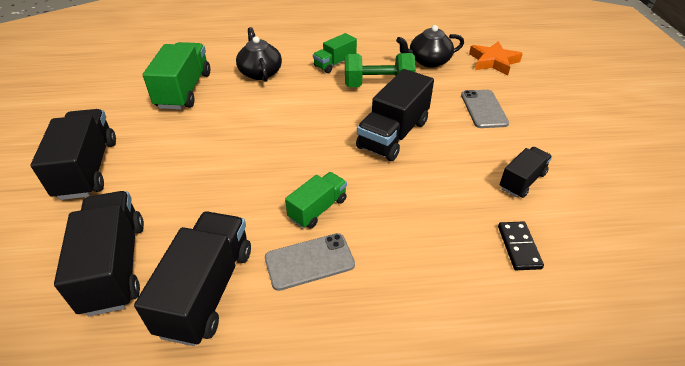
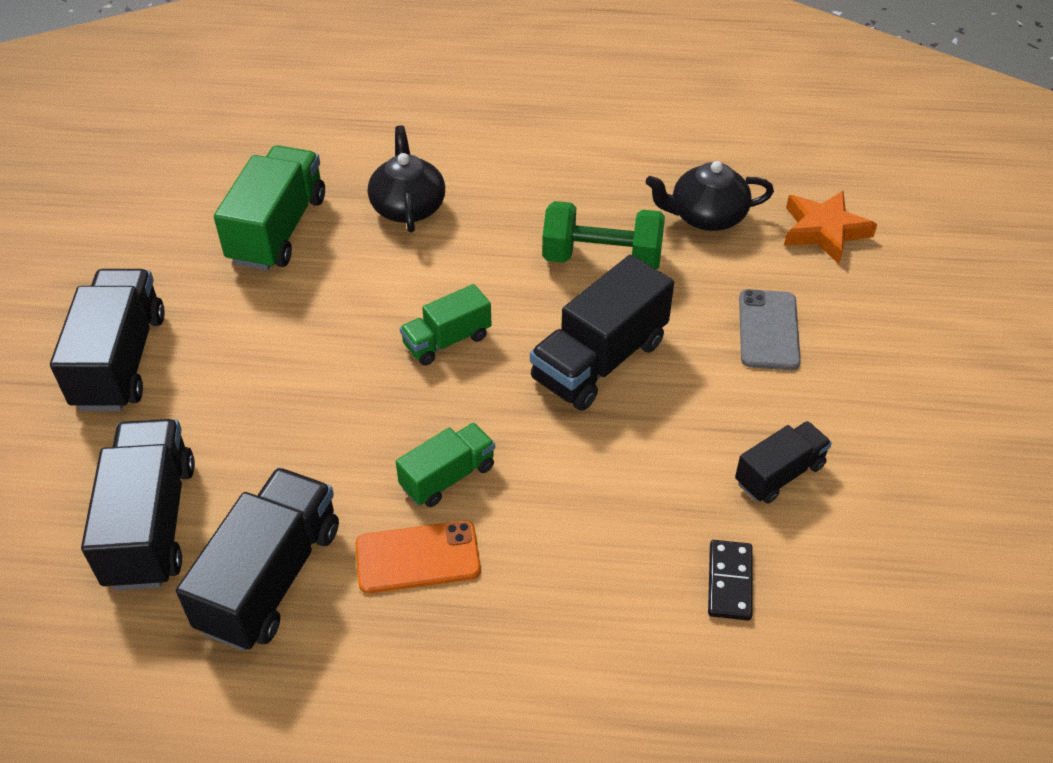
camera: 10 degrees right, 5 degrees up
(309, 261) = (417, 557): grey phone -> orange phone
(335, 63) = (539, 202): green truck -> green truck (447, 340)

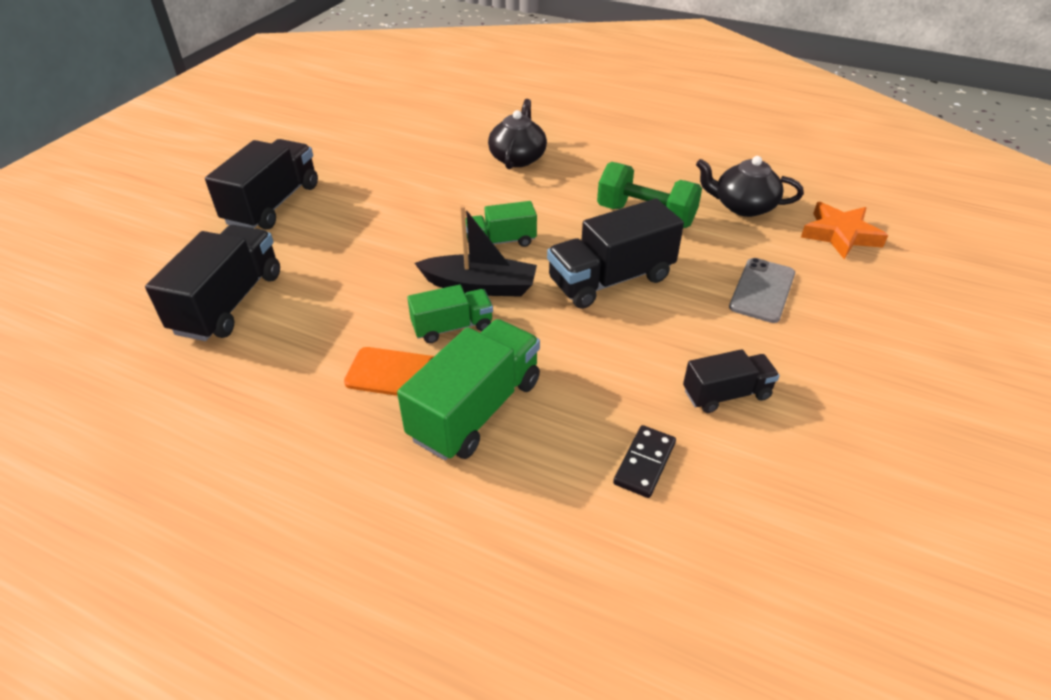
camera: 20 degrees right, 5 degrees down
(270, 578) = (286, 358): black truck -> none
(278, 230) = (421, 154): green truck -> green truck (476, 409)
(453, 411) = (480, 286): none -> black boat

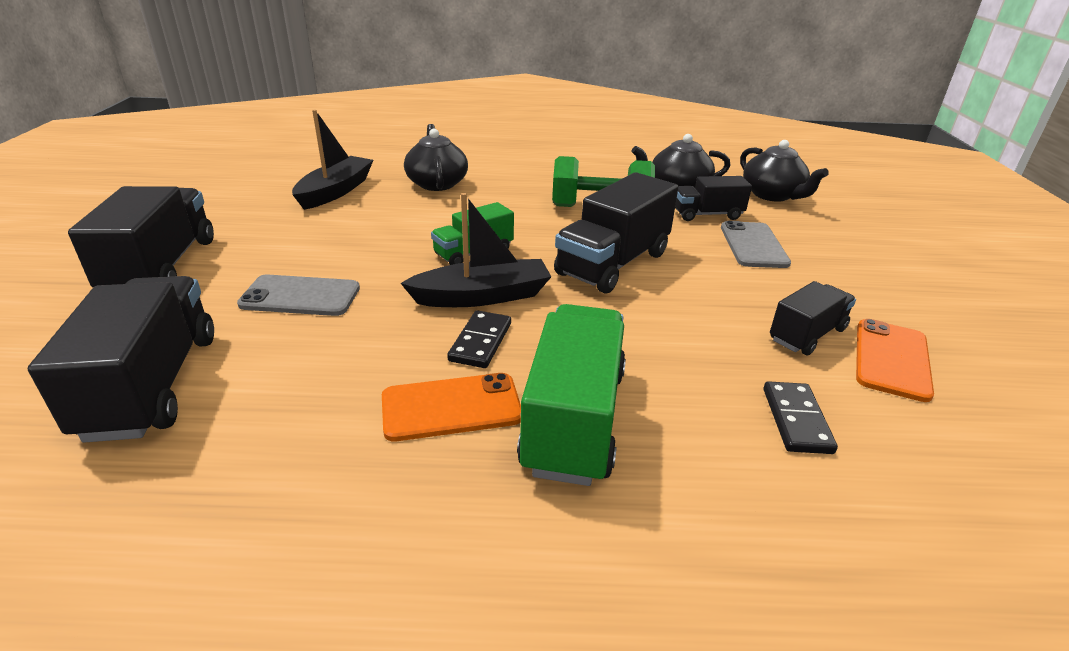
camera: 25 degrees left, 10 degrees down
(350, 253) = (300, 296): none -> grey phone
(429, 152) = (335, 191): none -> black boat
(452, 327) = (480, 342): green truck -> black domino
(746, 245) = (707, 214): none -> black truck
(783, 439) = (891, 359): none -> orange phone
(840, 235) = (772, 195): orange star -> black teapot

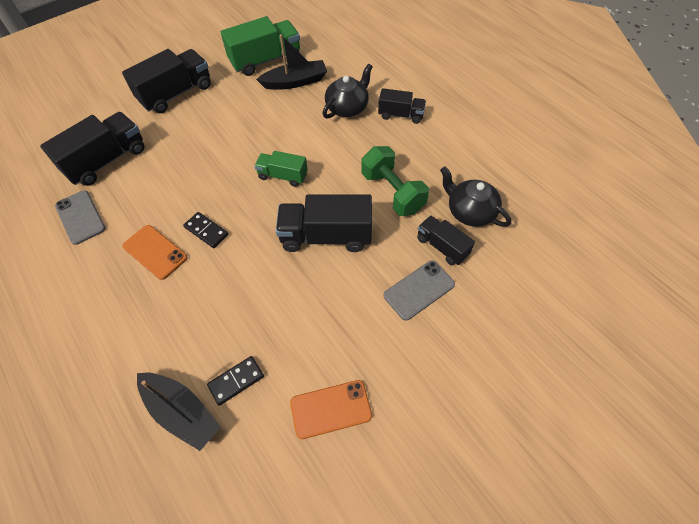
camera: 55 degrees right, 25 degrees up
(300, 296) = (191, 150): grey phone -> grey phone (80, 217)
(480, 342) = (206, 231): black domino -> black domino turned 60 degrees clockwise
(482, 296) = (244, 207): black boat -> black boat (182, 412)
(574, 419) = (176, 296): green truck -> green truck (265, 60)
(772, 195) = (521, 267): black teapot -> none
(807, 335) = (324, 358): black truck -> black truck (401, 115)

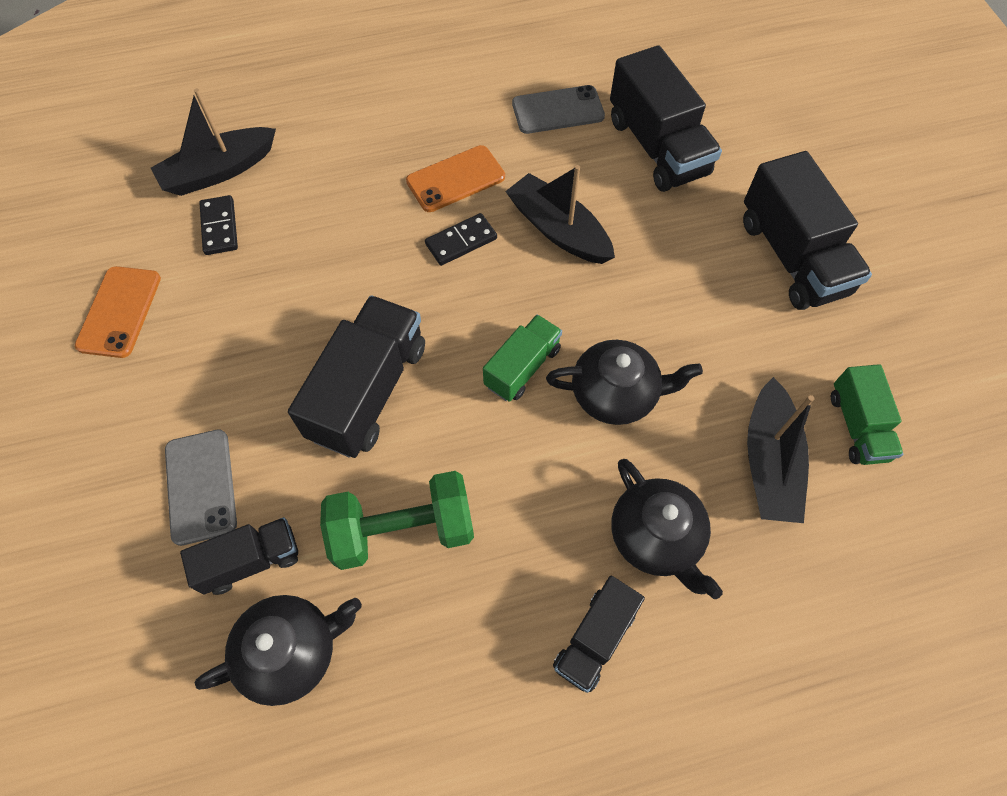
camera: 110 degrees right, 5 degrees up
(184, 188) = (558, 230): none -> black boat
(265, 60) = (857, 426): green truck -> green truck, size x0.58
(283, 137) = (615, 394): none -> black teapot

